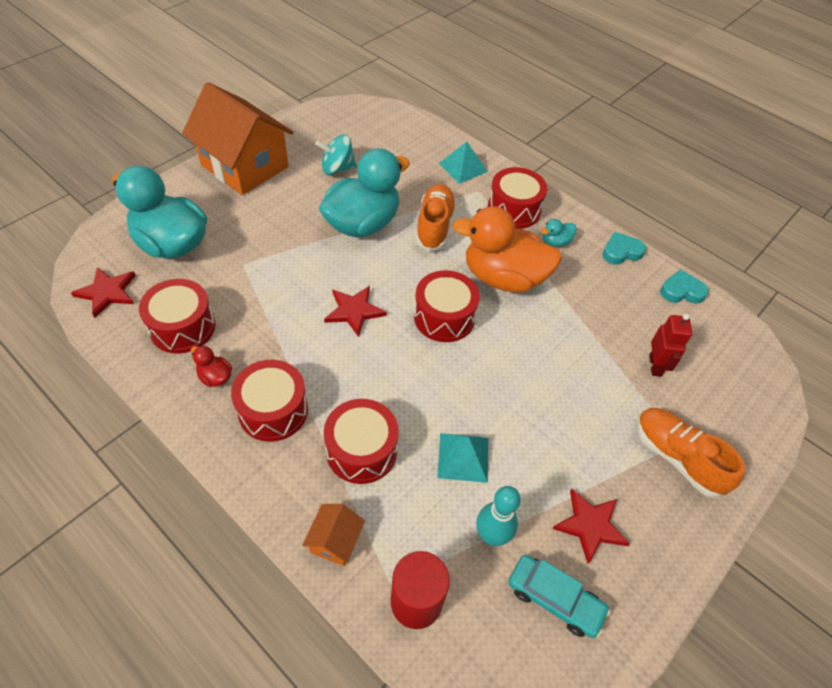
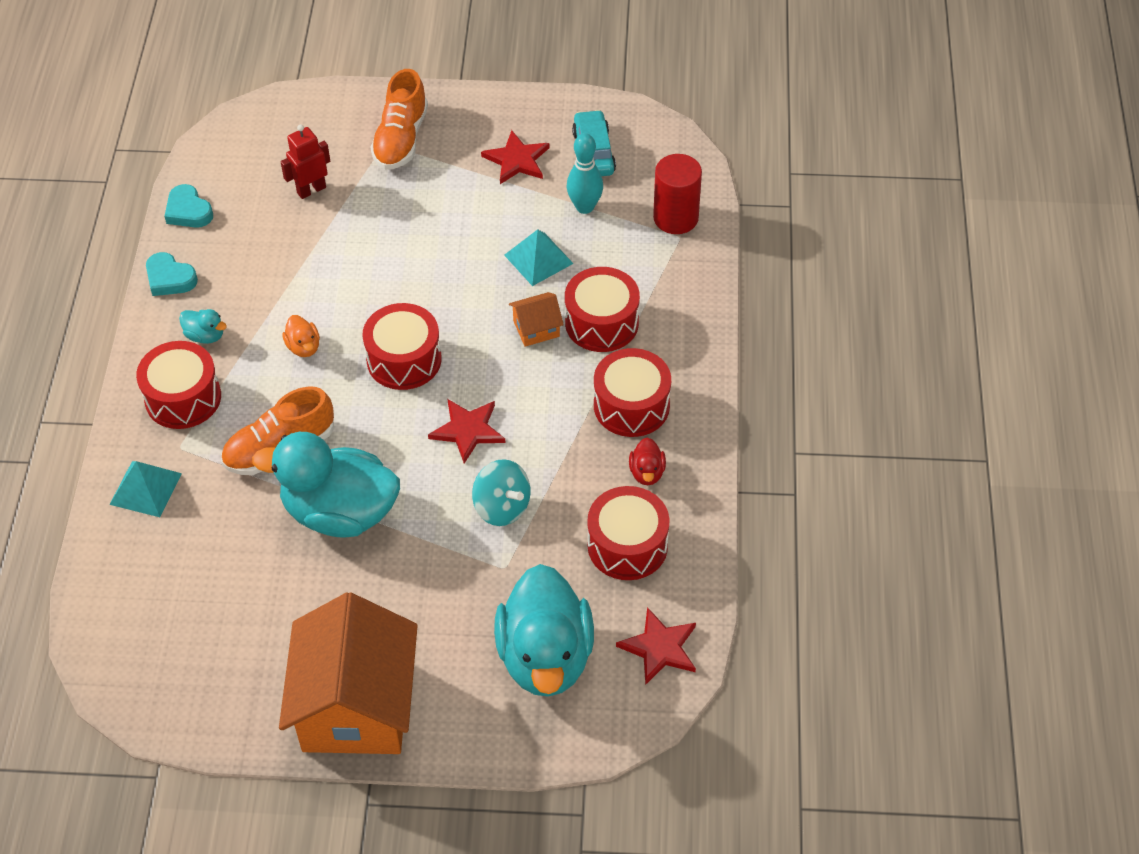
camera: 125 degrees left, 0 degrees up
(335, 541) = (686, 287): orange house -> orange house (536, 329)
(337, 168) = (268, 608): turquoise spinning top -> turquoise spinning top (502, 507)
(503, 278) = (303, 347): orange duck -> orange duck, size x0.40

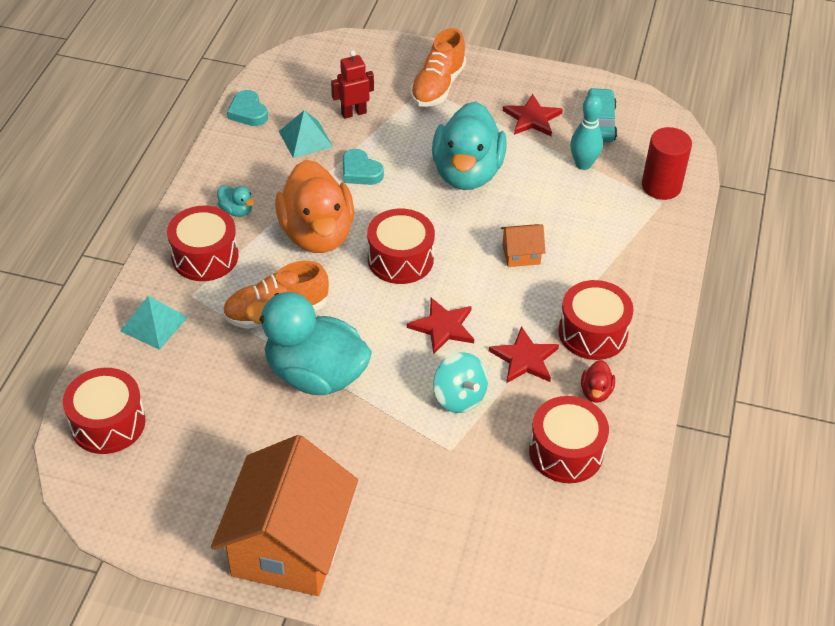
camera: 10 degrees right, 5 degrees down
(170, 278) = (219, 161): turquoise heart -> turquoise heart (360, 172)
(303, 347) = (317, 234): orange duck -> orange duck, size x2.49
(538, 259) = (534, 199): turquoise pyramid -> turquoise pyramid (305, 139)
(545, 657) = (471, 536): turquoise duck -> turquoise duck (467, 173)
(601, 323) = (579, 259): red drum -> red drum (108, 423)
(659, 648) = (578, 549): red star -> red star (524, 359)

